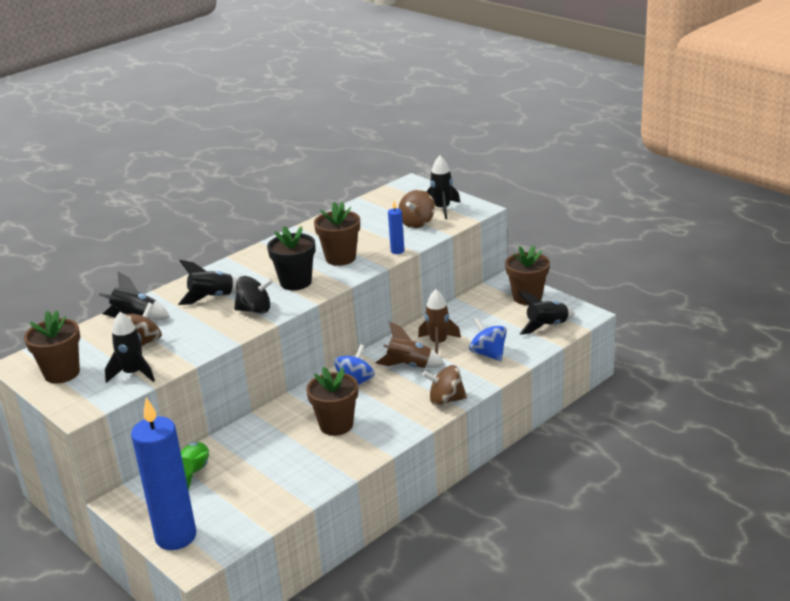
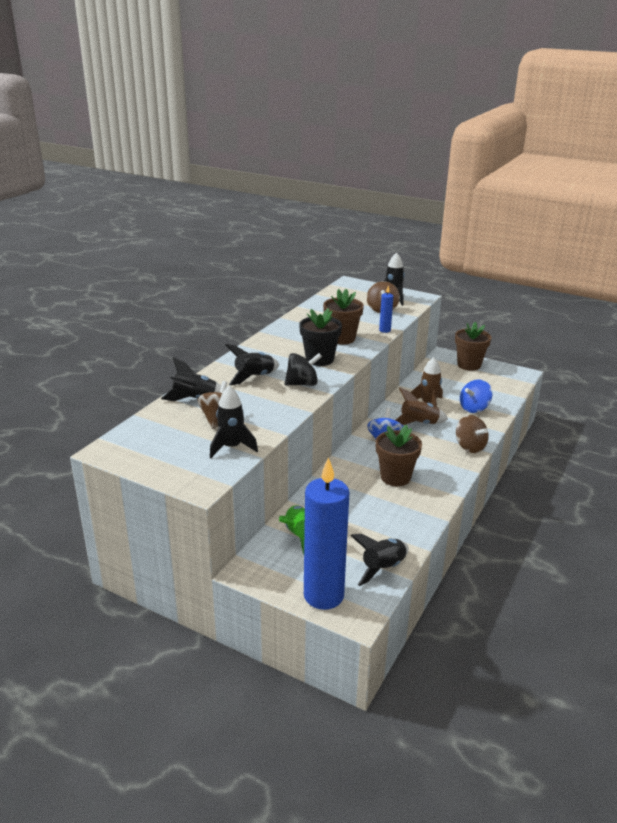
camera: 20 degrees left, 0 degrees up
(62, 373) = (158, 454): brown flower pot -> none
(446, 400) = (470, 447): brown spinning top -> brown spinning top turned 105 degrees counterclockwise
(488, 354) = (474, 408): blue spinning top -> blue spinning top turned 75 degrees counterclockwise
(547, 326) = (501, 384): black rocket -> black rocket (383, 568)

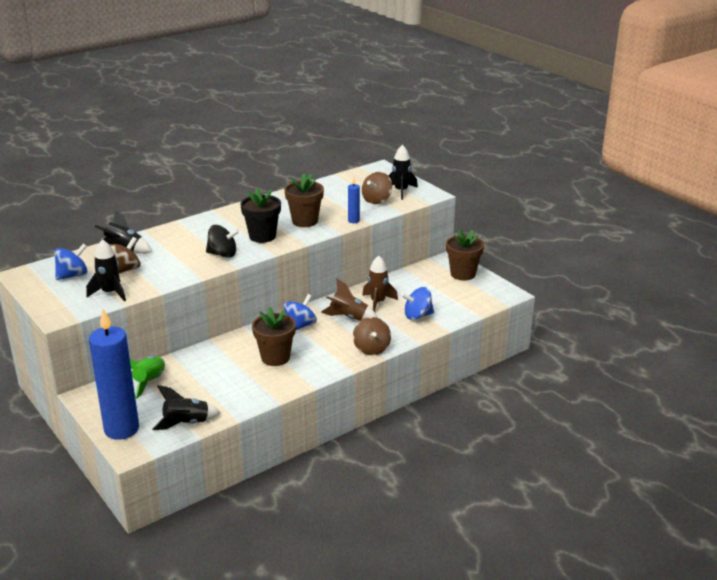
camera: 25 degrees right, 0 degrees up
(168, 438) = (73, 275): none -> blue spinning top
(254, 377) = (190, 240): black rocket -> none

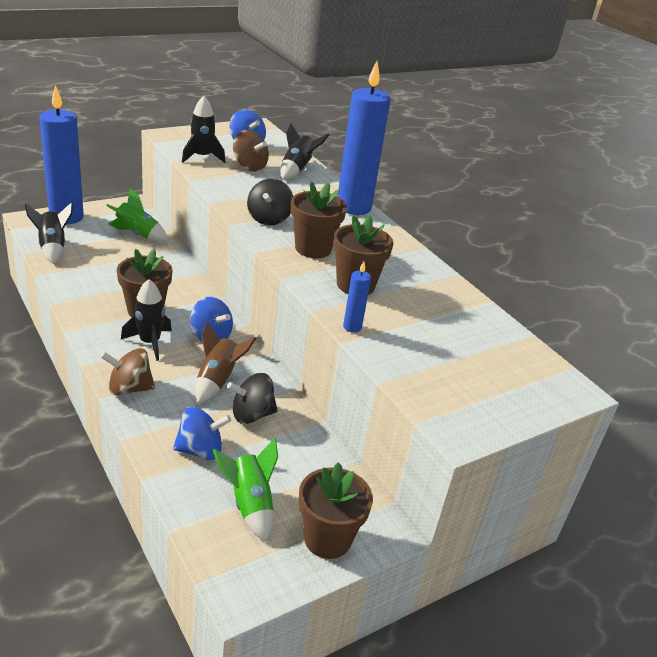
camera: 90 degrees right, 5 degrees up
(190, 225) = (353, 207): none -> blue candle
(262, 236) = (313, 249): black flower pot -> brown flower pot
(376, 200) = (429, 362): brown spinning top -> none
(378, 302) = (252, 414): brown rocket -> black spinning top
(401, 191) = (469, 396): black rocket -> black rocket (150, 342)
(417, 316) = (200, 450): blue spinning top -> blue spinning top turned 90 degrees clockwise
(451, 296) = (250, 504): none -> green rocket

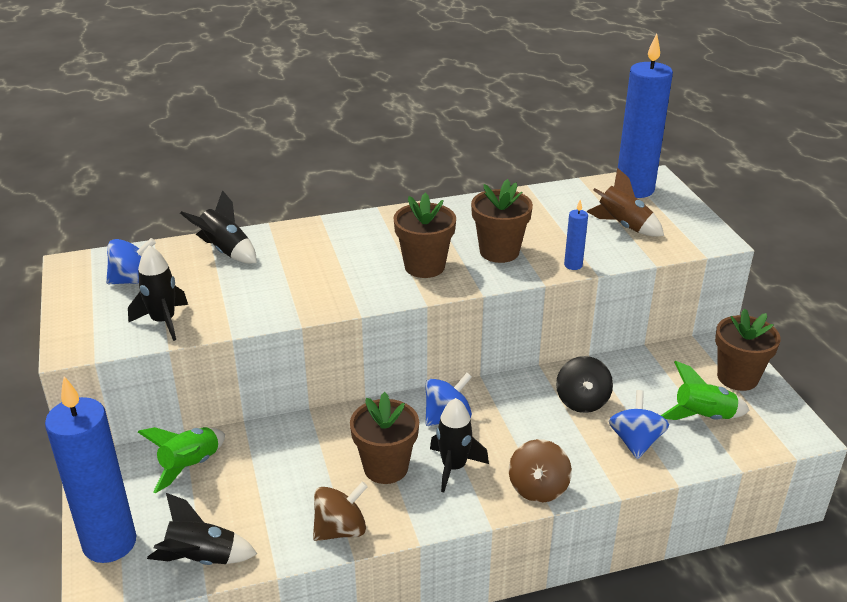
camera: 70 degrees left, 0 degrees up
(218, 380) = (526, 419): brown rocket -> brown rocket (623, 226)
(249, 166) = (205, 285): brown spinning top -> brown spinning top (340, 530)
(269, 219) = (352, 287): black spinning top -> none
(353, 207) = (334, 227): blue candle -> blue candle (634, 189)

